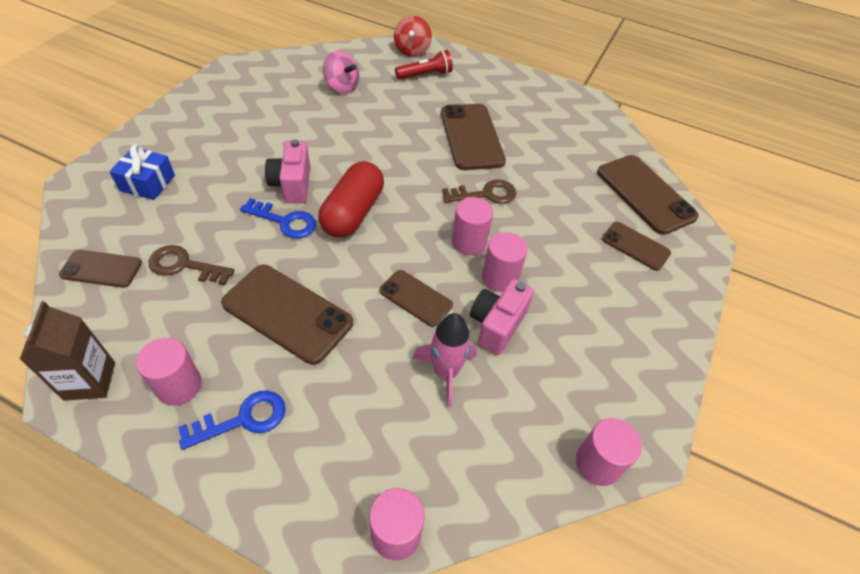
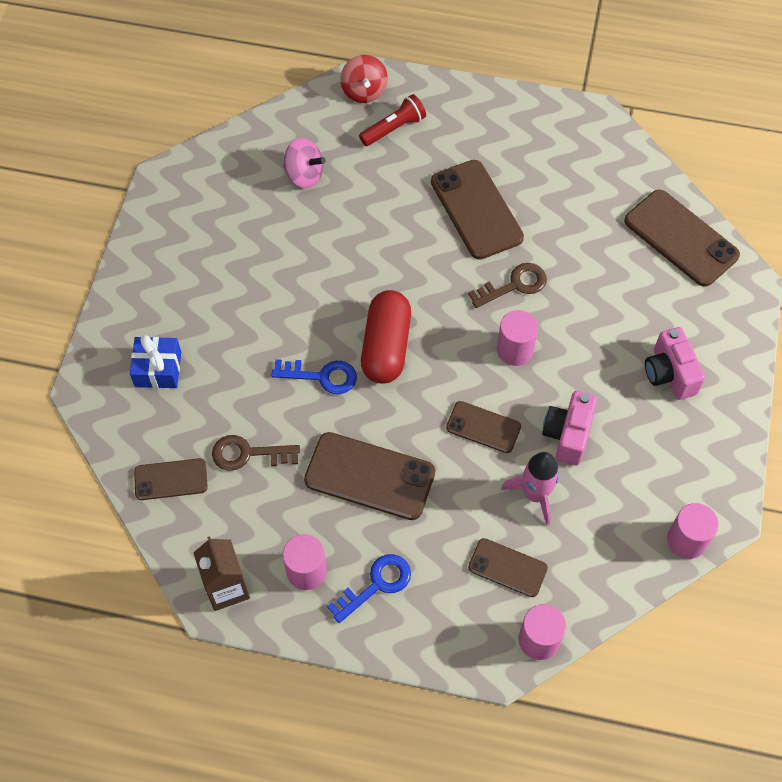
camera: 10 degrees left, 10 degrees up
(292, 185) = (309, 329): pink camera -> pink camera (669, 374)
(500, 277) = (556, 382): pink cylinder -> none
(635, 246) = (681, 308): brown phone -> brown phone (507, 568)

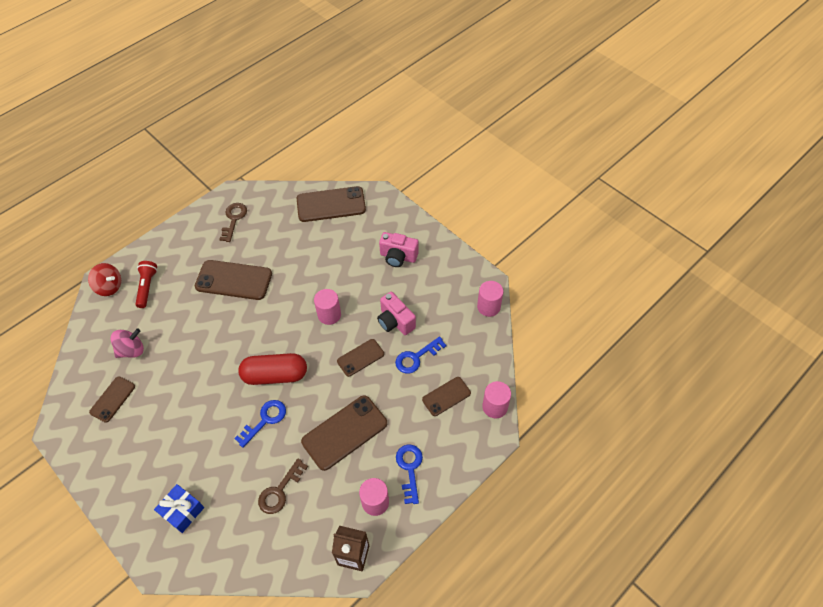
camera: 55 degrees left, 5 degrees down
(171, 479) = (260, 547): brown phone -> brown phone (112, 399)
(386, 346) = (275, 375): red capsule -> red capsule turned 45 degrees counterclockwise
(514, 285) = (293, 291): brown key -> brown key (234, 219)
(535, 495) = (416, 357): pink rocket -> blue key

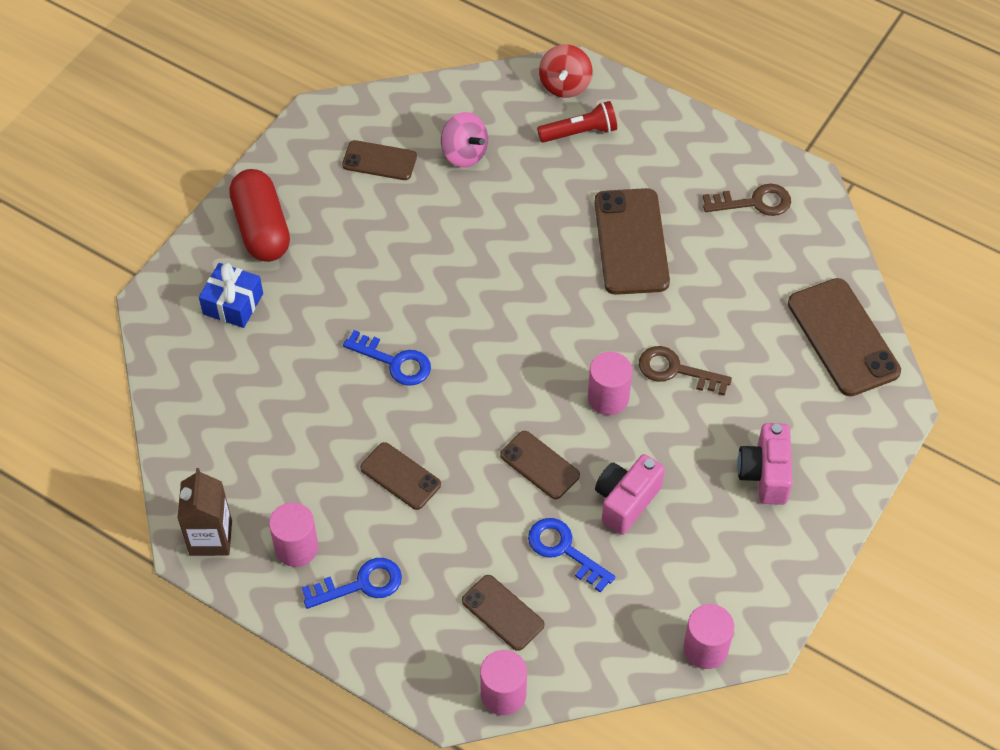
camera: 75 degrees right, 0 degrees up
(275, 375) = (473, 352): red capsule -> red capsule (261, 228)
(280, 491) = (287, 415): brown key -> brown key (676, 370)
(344, 432) = (400, 476): brown phone -> brown phone, size x0.58

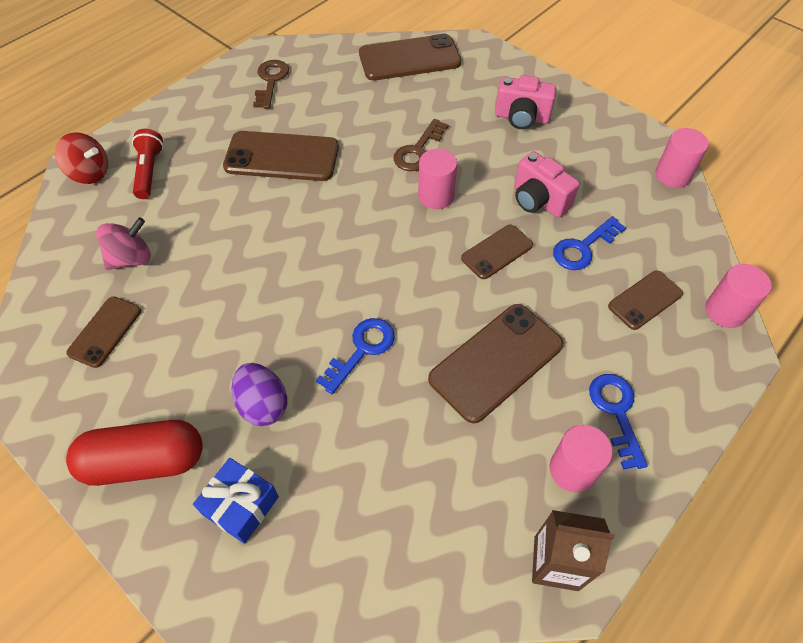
camera: 80 degrees left, 0 degrees up
(325, 297) = (263, 405): none -> purple egg
(400, 476) = (496, 362): brown phone -> brown phone, size x1.72

